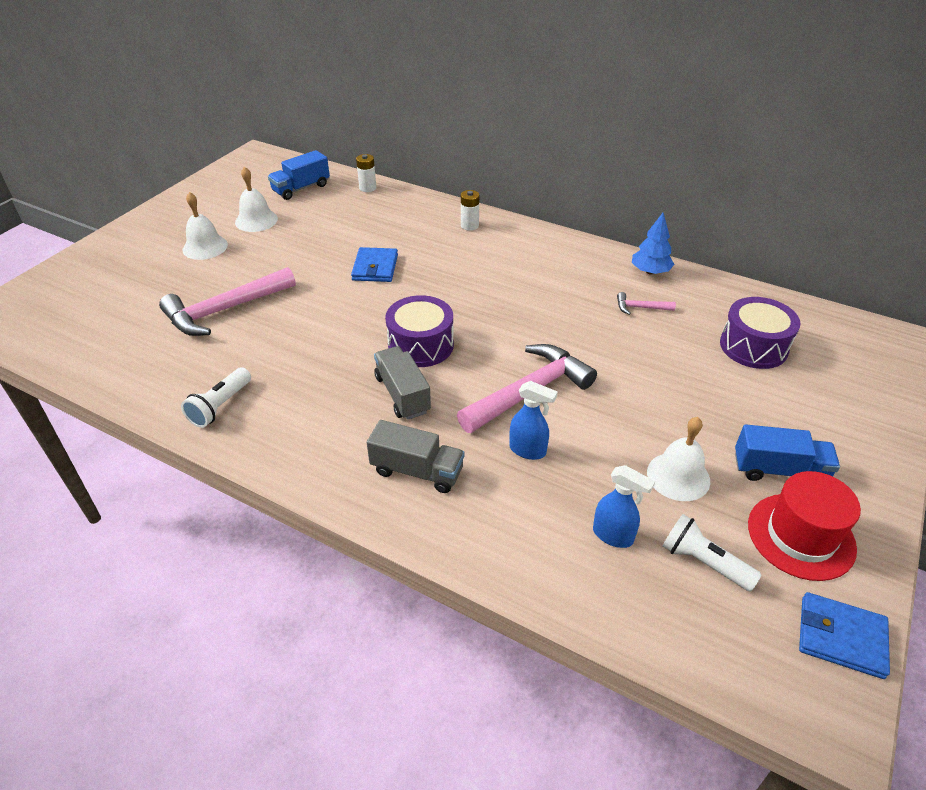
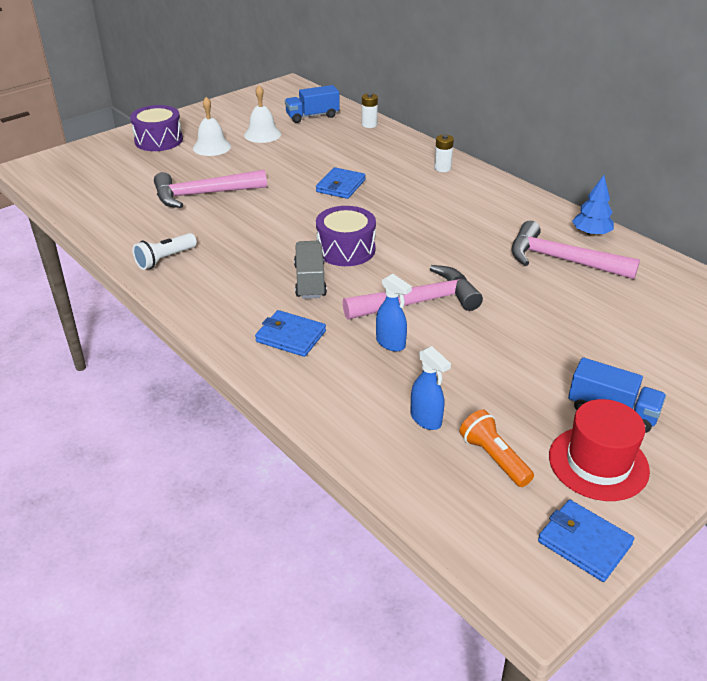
camera: 20 degrees right, 5 degrees down
(417, 471) = (291, 336): grey truck -> blue wallet
(640, 308) = (562, 260): pink hammer -> pink hammer, size x2.27
(678, 476) = (512, 392): white bell -> none
(703, 562) = (494, 458): white flashlight -> orange flashlight
(753, 346) = (654, 312): purple drum -> purple drum (158, 140)

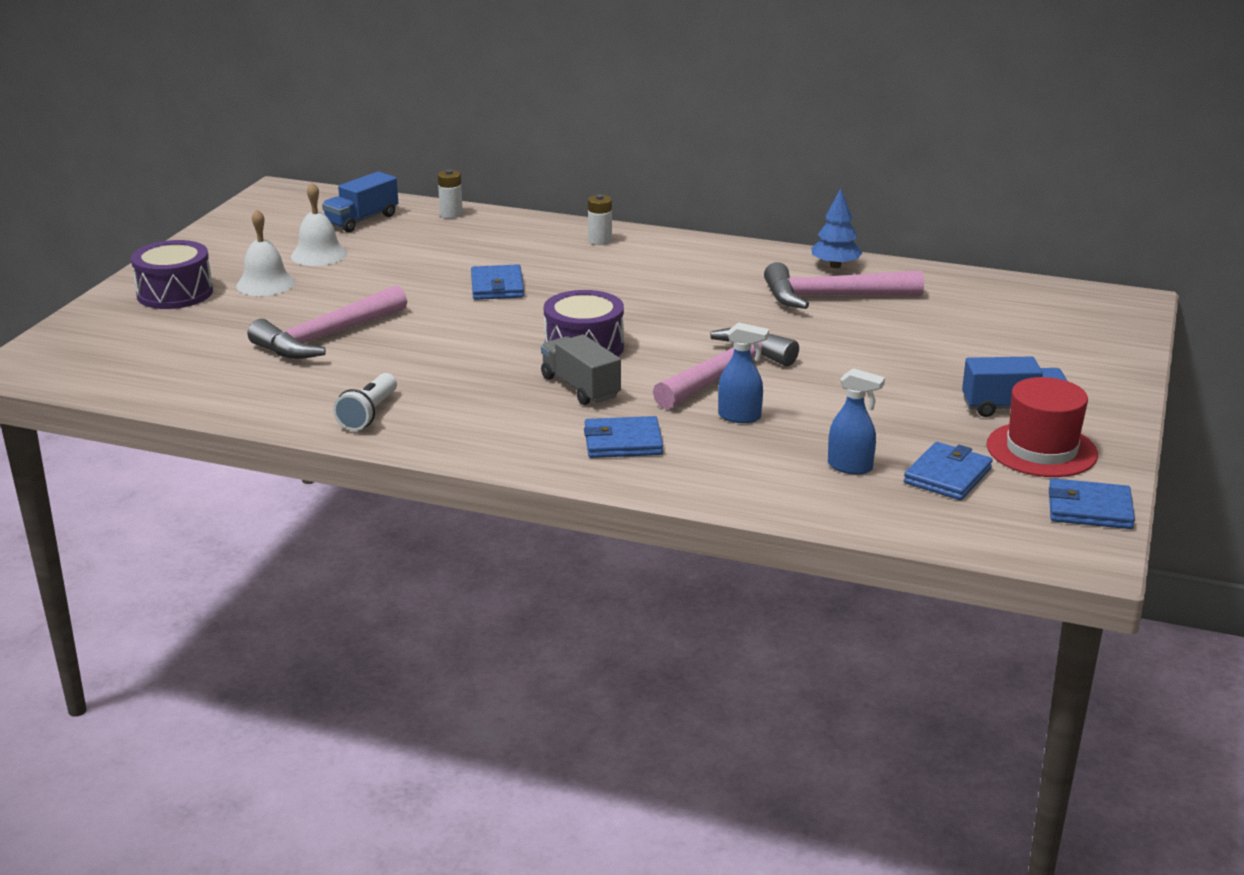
camera: 30 degrees left, 10 degrees down
(494, 458) = (947, 476): orange flashlight -> blue wallet

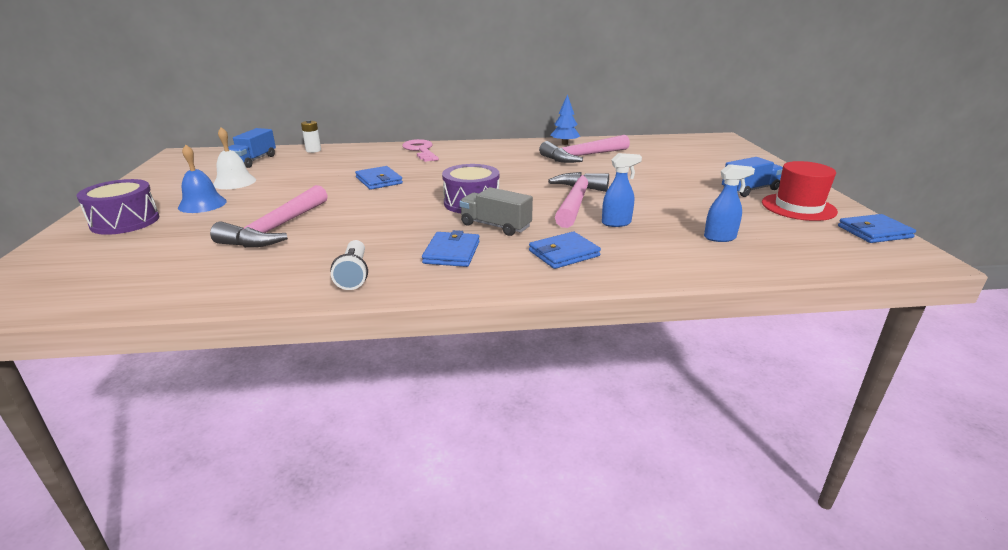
camera: 25 degrees left, 0 degrees up
(265, 284) = (202, 204): white bell -> blue bell
(600, 240) = (420, 150): white battery -> pink key
(947, 476) = (777, 231): blue wallet -> blue wallet (452, 252)

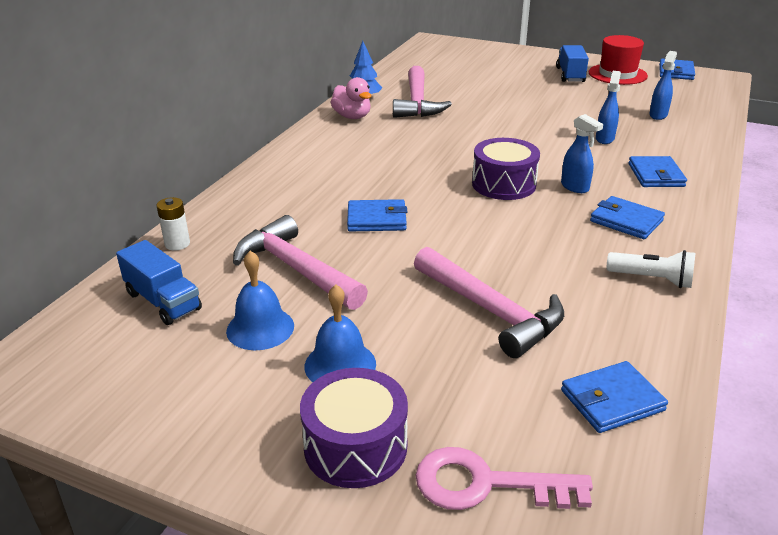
camera: 60 degrees left, 5 degrees up
(173, 281) = (612, 400): none -> blue wallet
(234, 182) = (260, 328): white bell -> blue bell
(420, 150) = (284, 172): pink key -> pink key (486, 484)
(495, 226) = (575, 187): grey truck -> blue spray bottle
(527, 147) = (352, 116): none -> pink duck
(576, 201) = (541, 139): pink hammer -> pink hammer (296, 269)

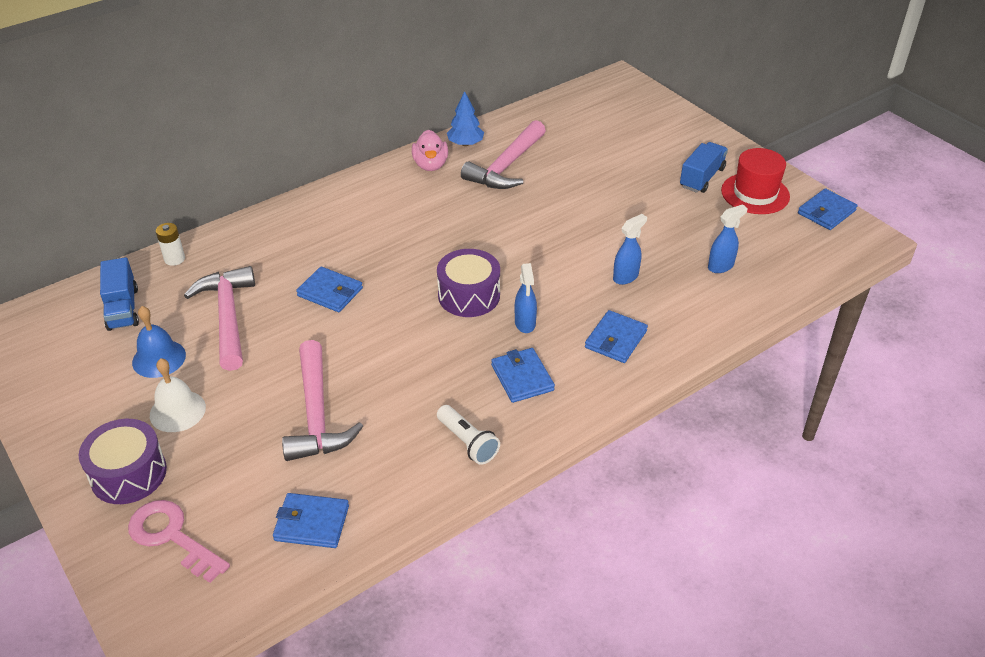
camera: 30 degrees right, 10 degrees up
(340, 364) = (177, 411): blue bell -> white bell

